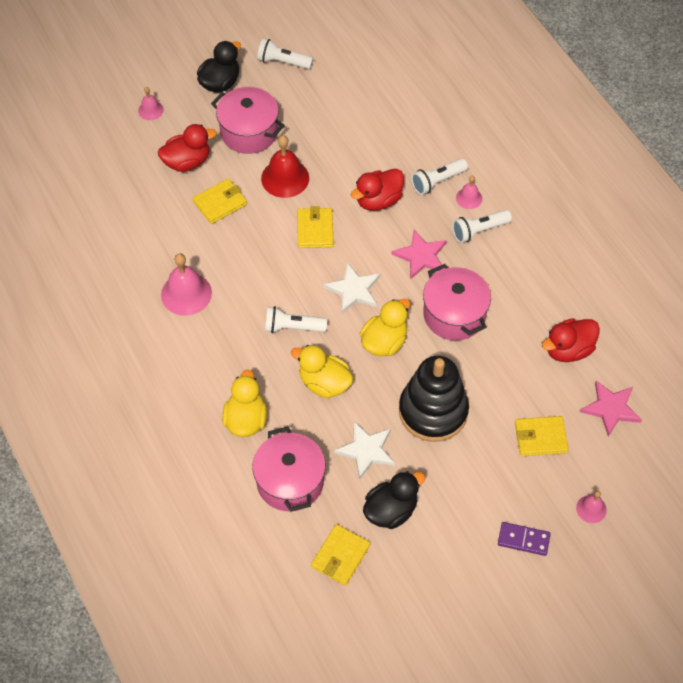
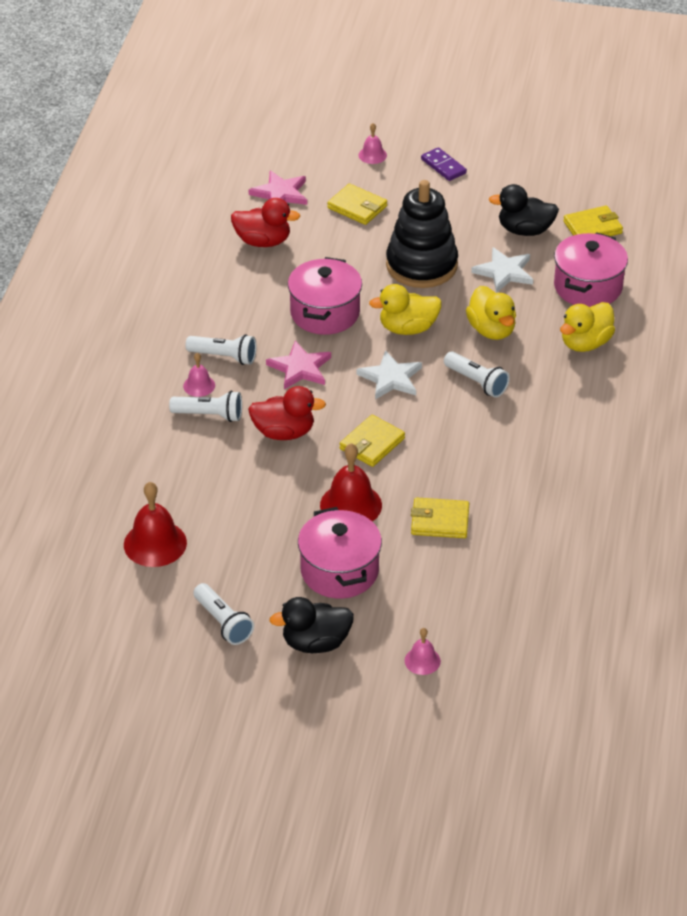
camera: 140 degrees left, 15 degrees down
(186, 293) = (550, 463): pink bell -> none
(187, 162) = (434, 580): red duck -> none
(371, 81) = (155, 543): none -> red bell

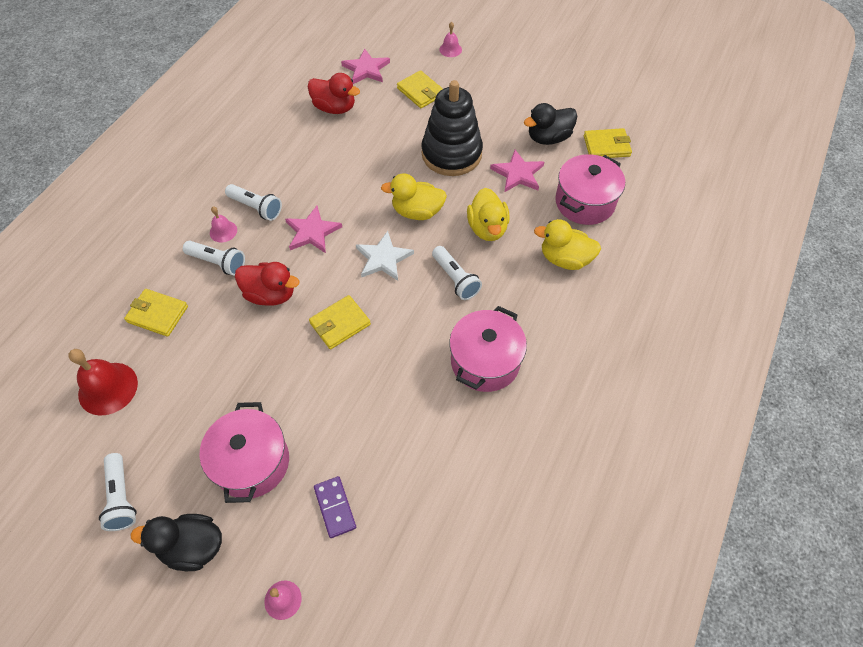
camera: 15 degrees right, 15 degrees up
(325, 313) = (355, 183): pink pot -> pink pot (485, 361)
(351, 505) = (294, 387): red bell -> none
(440, 521) = (366, 426): yellow wallet -> yellow wallet (157, 314)
(443, 166) = (502, 69): purple domino -> purple domino (335, 507)
(504, 272) = (518, 174): white star -> pink star
(525, 230) = (548, 138): black duck -> black duck turned 45 degrees counterclockwise
(585, 343) = (565, 259): yellow duck -> yellow duck turned 45 degrees clockwise

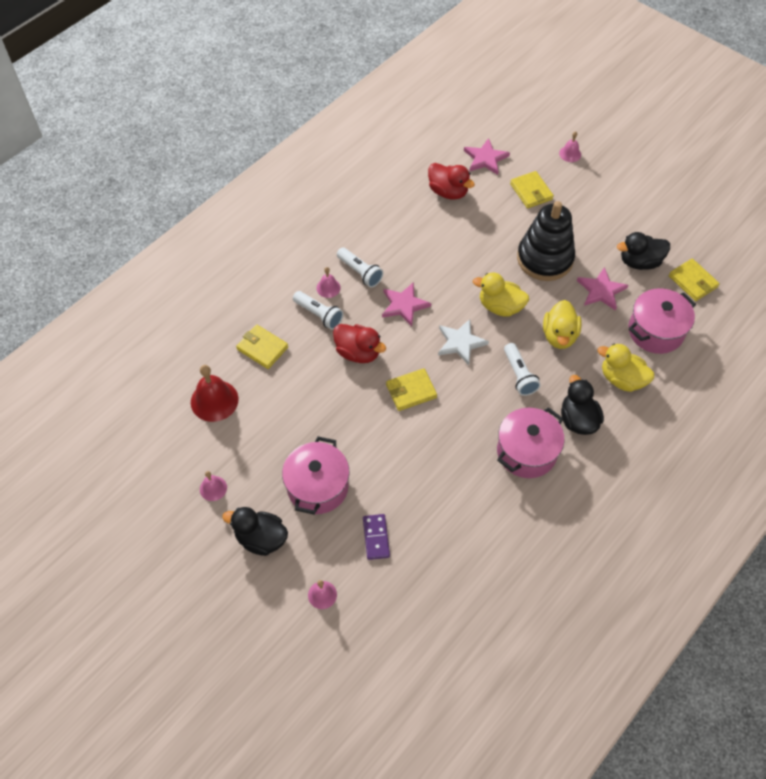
camera: 15 degrees right, 0 degrees up
(121, 497) = (213, 488): white flashlight -> pink bell
(531, 313) = (578, 420): none -> black duck
(606, 146) = (692, 281): yellow wallet -> yellow wallet turned 45 degrees clockwise

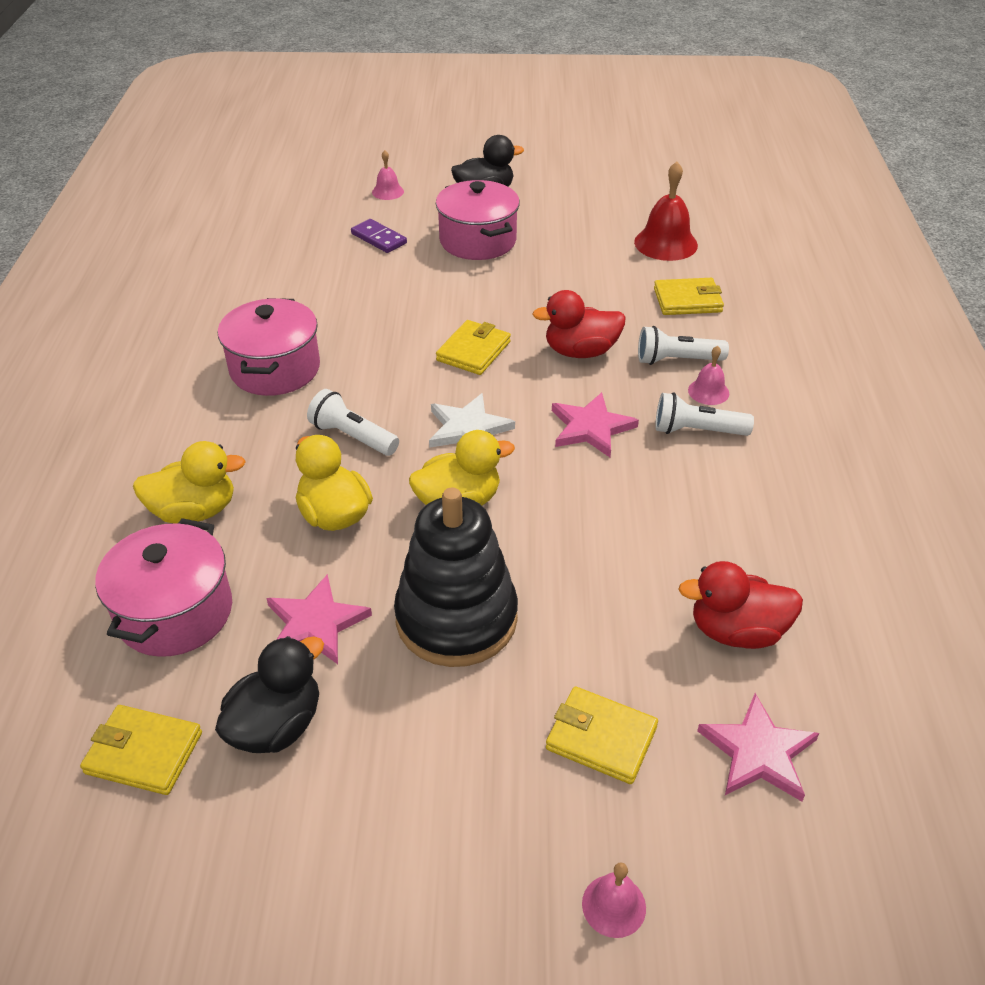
camera: 140 degrees right, 15 degrees down
(213, 488) = (571, 198): pink bell -> none
(578, 420) = (230, 431): black duck -> none

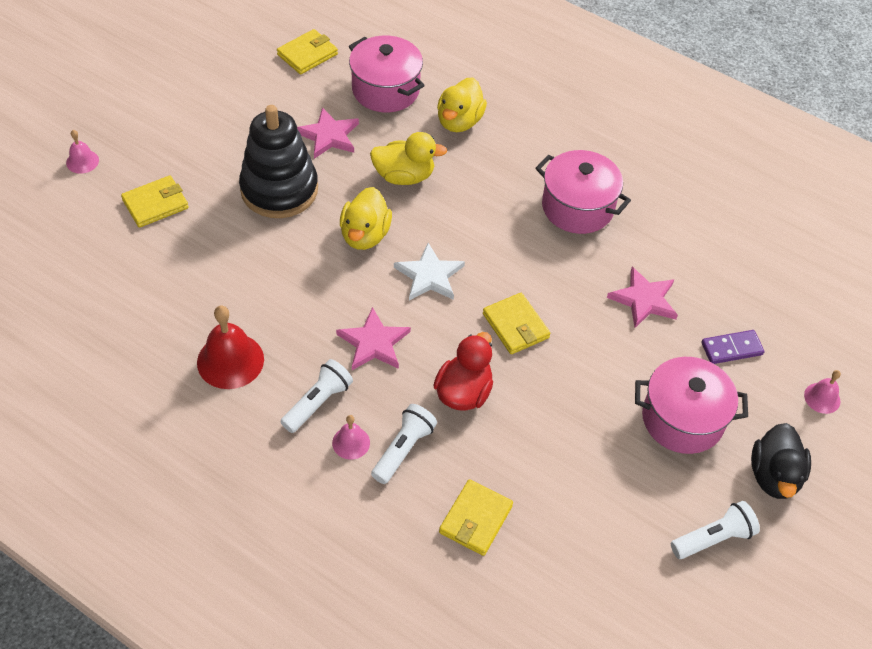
camera: 120 degrees right, 10 degrees up
(276, 726) = (279, 99): black duck -> none
(352, 437) = (470, 215): white flashlight -> white flashlight (713, 538)
(665, 243) = (580, 573): red bell -> red bell (230, 360)
(736, 631) = (153, 301): red duck -> none
(758, 752) = (85, 257): pink star -> pink star (644, 300)

